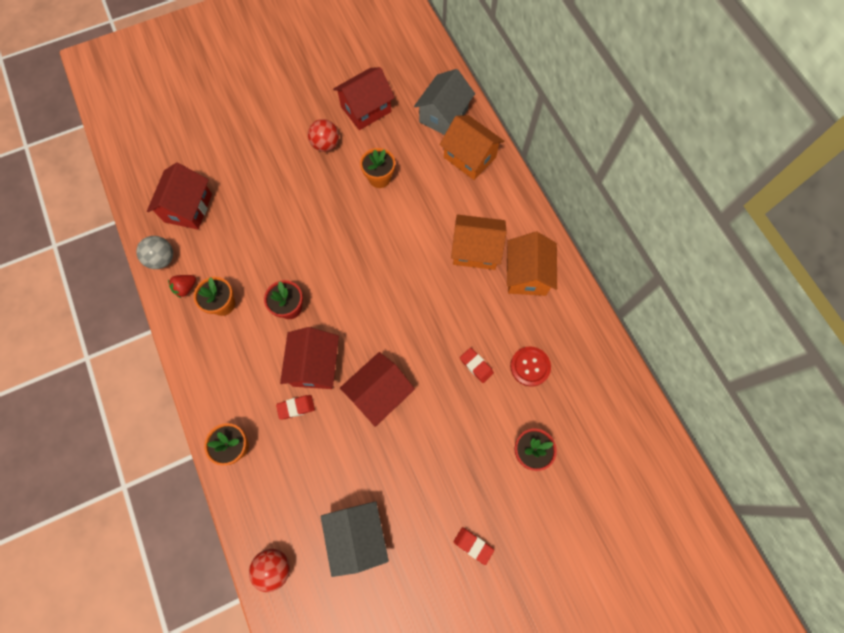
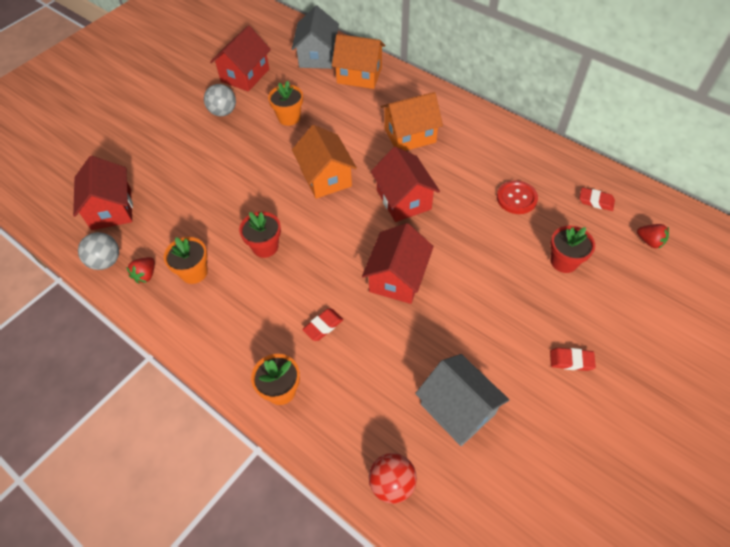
camera: 25 degrees left, 15 degrees down
(315, 365) = (320, 283): red house -> red house (403, 200)
(326, 144) = (223, 112): red ball -> grey ball
(476, 366) = (470, 217): red eraser -> red eraser (596, 201)
(527, 274) = (465, 135): orange house -> orange house (326, 177)
(620, 472) = (649, 241): none -> red strawberry

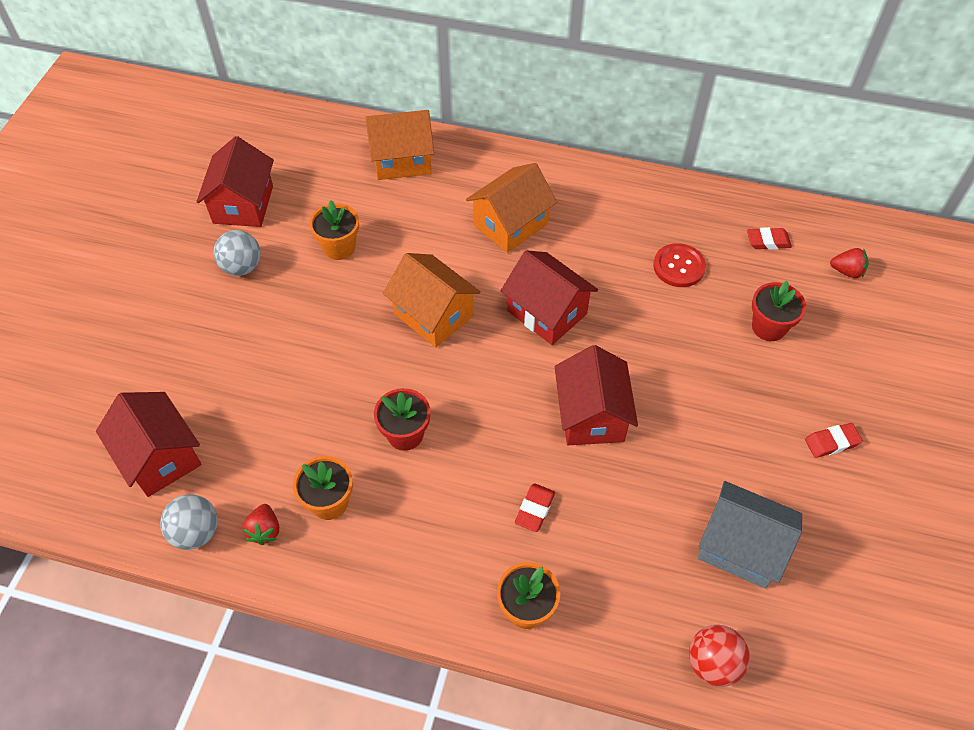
camera: 25 degrees left, 0 degrees up
(317, 56) = (330, 148): grey house -> none

